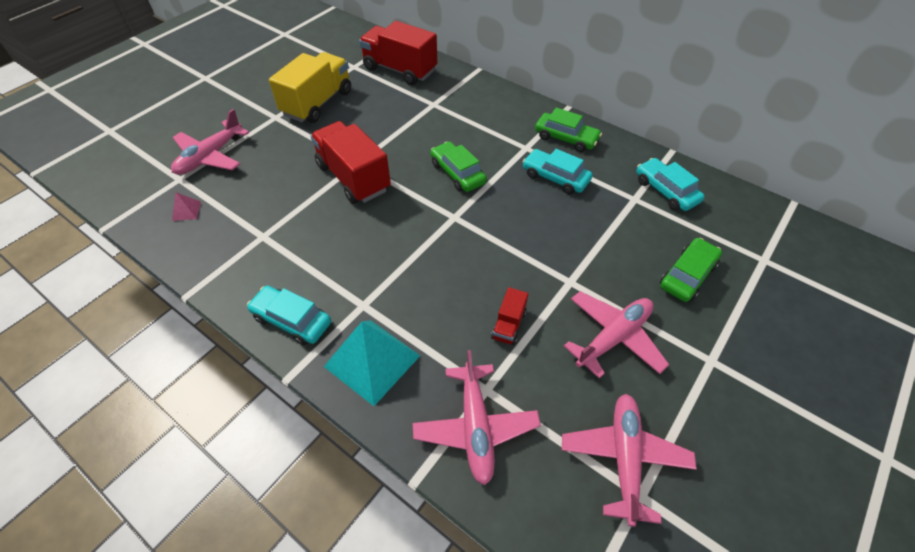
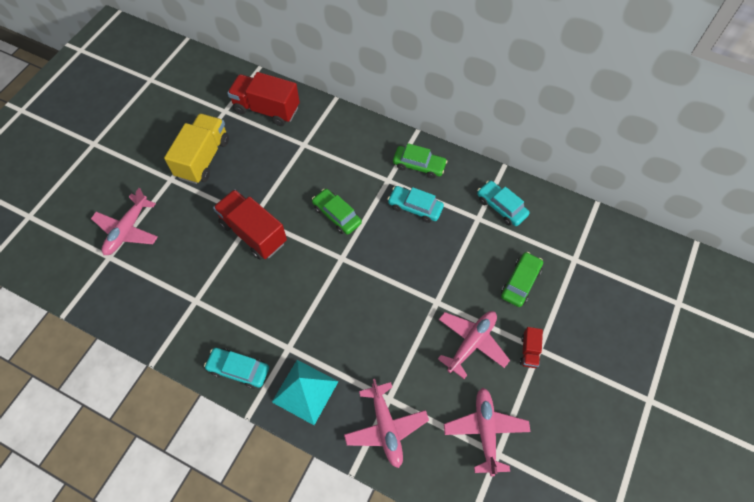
camera: 10 degrees left, 10 degrees up
(186, 211) = (126, 287): pink pyramid -> none
(508, 325) = (397, 346): red truck -> red truck (529, 351)

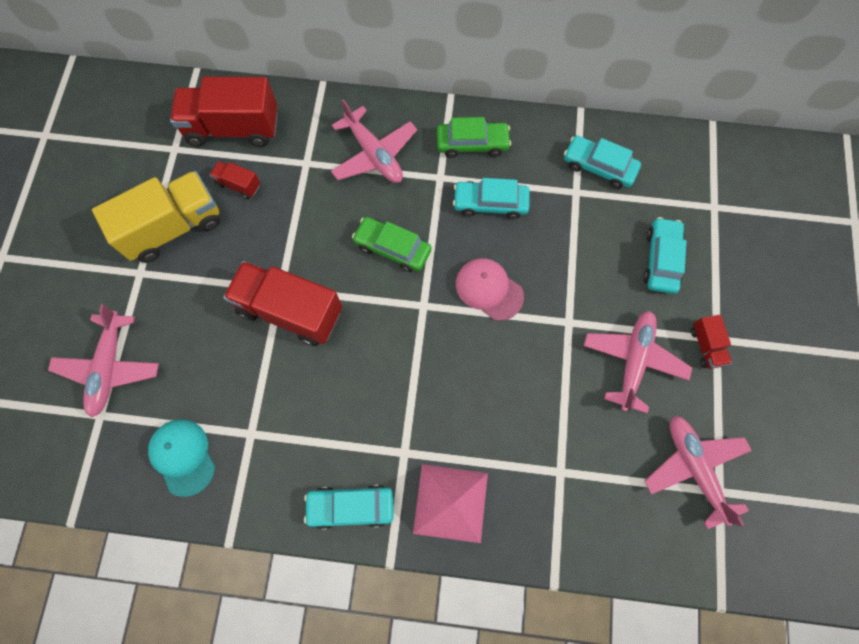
camera: 20 degrees left, 10 degrees up
(147, 300) = (183, 456): none -> turquoise cap
(203, 158) = (173, 227): yellow truck -> yellow truck turned 60 degrees clockwise
(255, 145) = (238, 185): none -> red truck
(305, 391) = (450, 503): turquoise pyramid -> pink pyramid
(386, 427) = (572, 510): pink plane -> pink plane (374, 154)
(390, 262) = (489, 289): none -> pink cap
(520, 282) = (661, 260): green car -> turquoise car

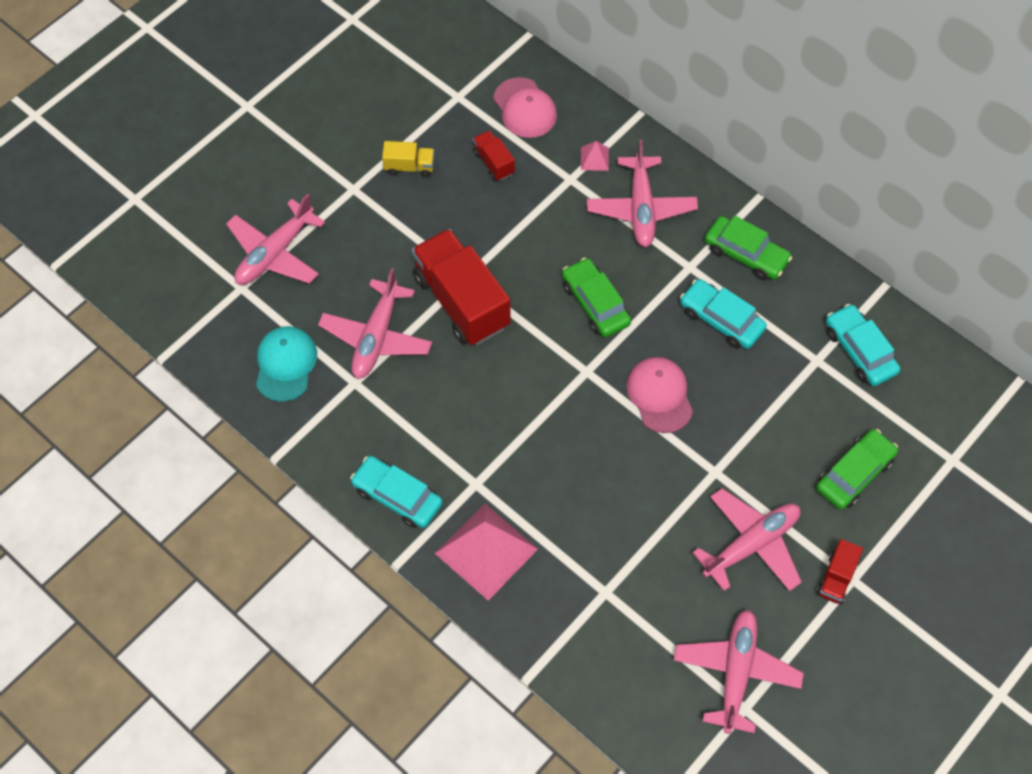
camera: 35 degrees right, 10 degrees down
(173, 227) = (409, 167): yellow truck -> yellow truck, size x0.46
(233, 128) = (525, 108): red truck -> pink cap
(242, 384) = (376, 337): none -> pink plane
(313, 136) = (594, 158): none -> pink pyramid
(661, 260) = (854, 474): turquoise car -> green car

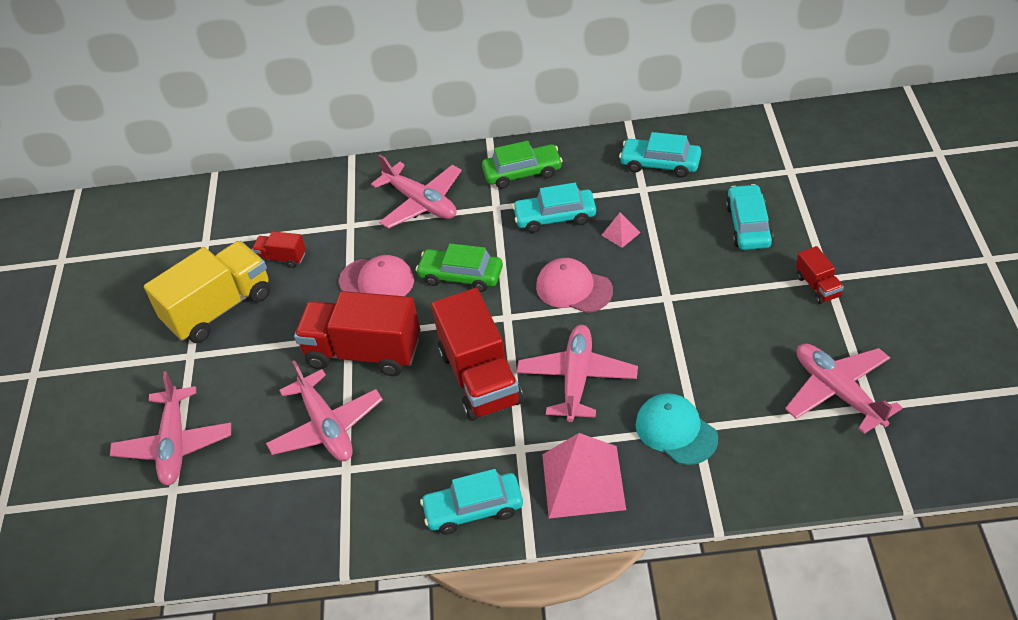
camera: 40 degrees left, 15 degrees down
(285, 364) = (274, 506): turquoise cap -> turquoise cap (676, 431)
(409, 167) = (219, 309): yellow truck -> yellow truck, size x2.16
(513, 402) = (480, 378): none -> red truck
(525, 108) = (265, 213): pink cap -> pink cap (377, 281)
(594, 158) = (352, 202): pink pyramid -> pink pyramid (620, 233)
(751, 545) = (745, 315): pink plane -> pink plane (577, 379)
(854, 474) = (748, 225): green car -> turquoise car

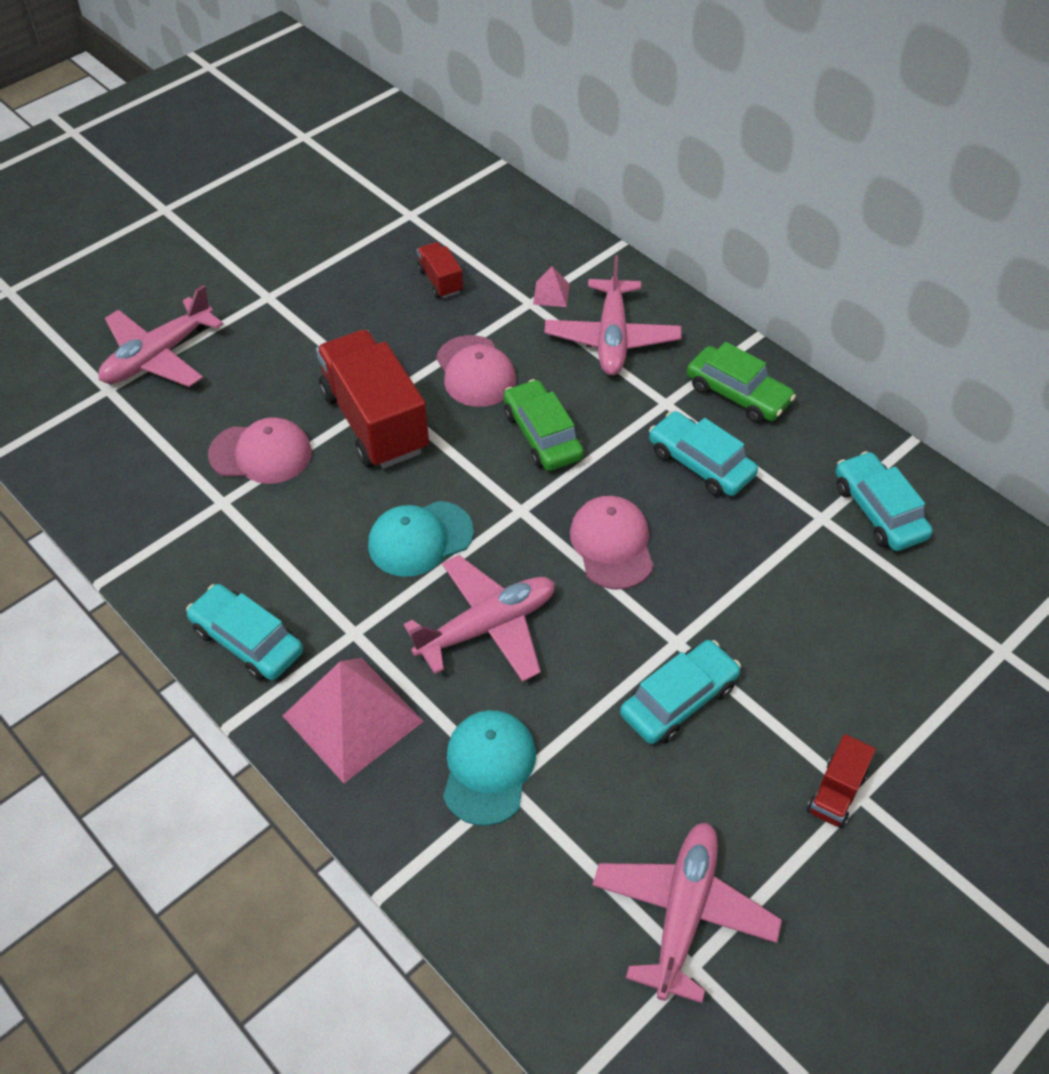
camera: 45 degrees right, 5 degrees up
(219, 309) = (339, 279): yellow truck -> none
(326, 427) = (261, 453): pink plane -> pink cap
(480, 378) = (420, 539): red truck -> turquoise cap
(620, 233) = (733, 538): pink pyramid -> pink pyramid (551, 294)
(748, 225) = (867, 659): turquoise car -> turquoise car (679, 700)

